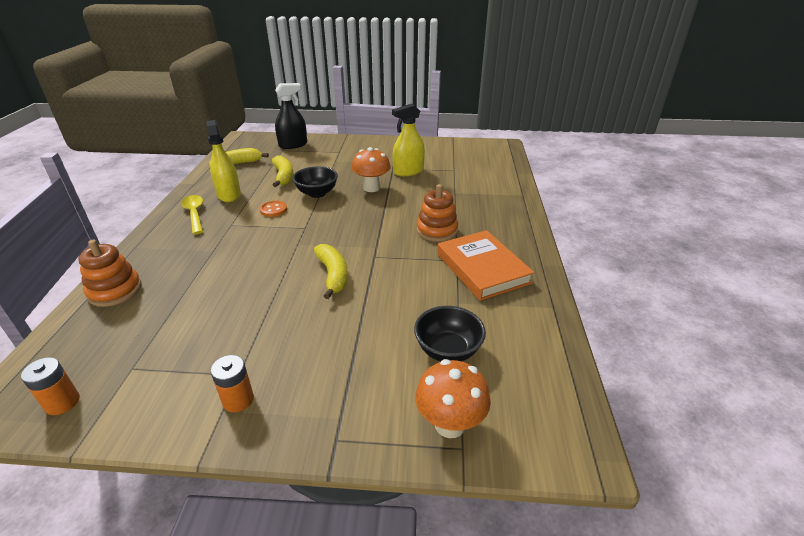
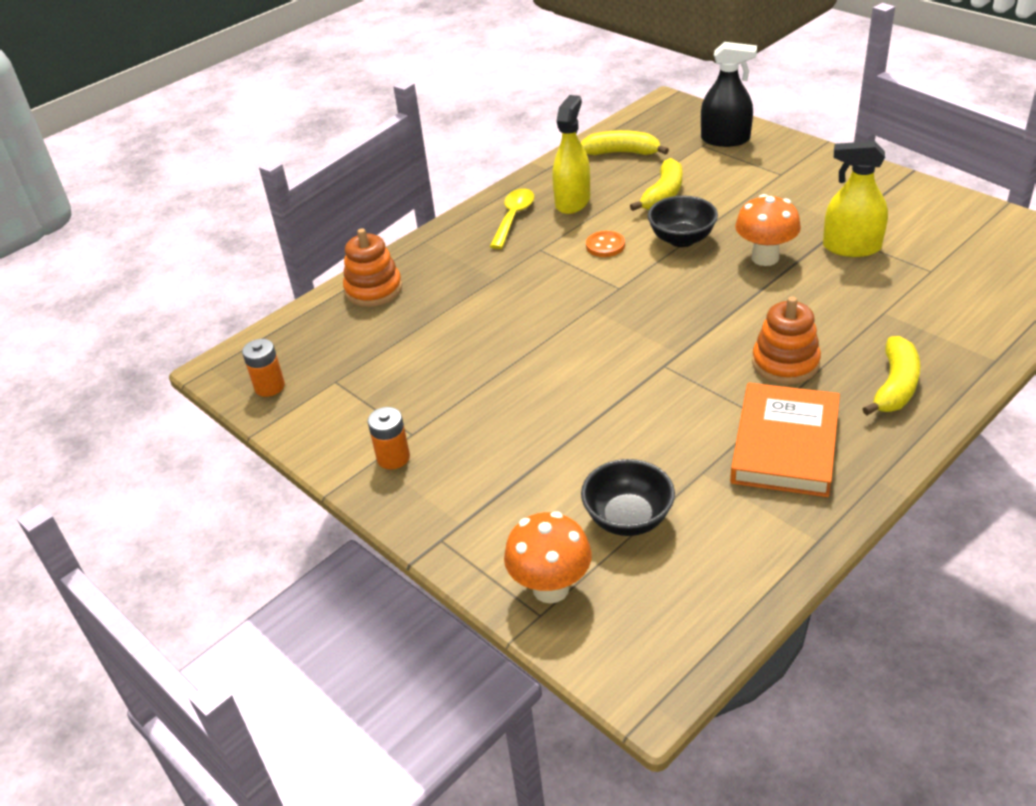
camera: 45 degrees right, 5 degrees up
(333, 275) = (592, 368): yellow banana -> yellow banana (895, 386)

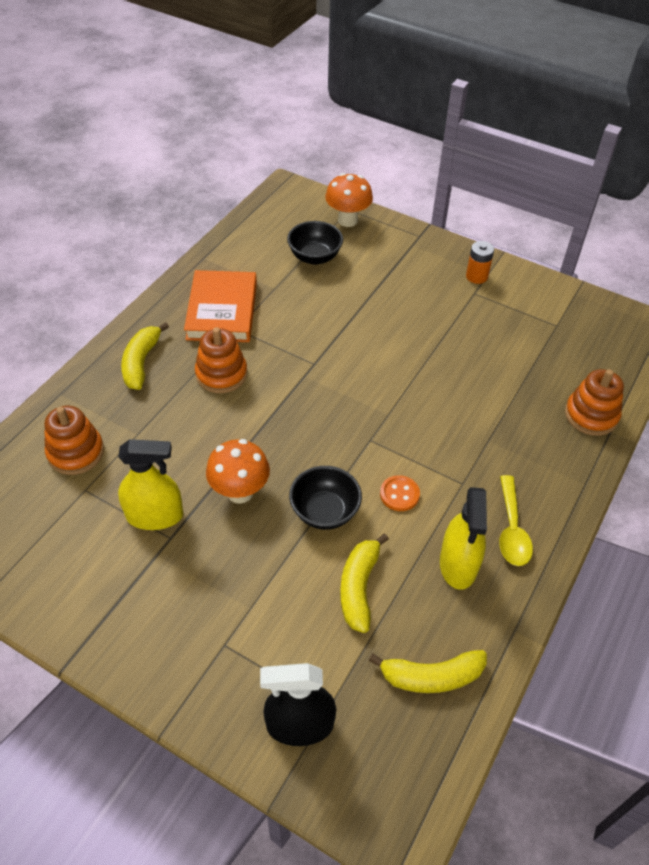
camera: 160 degrees right, 10 degrees up
(269, 387) = (602, 316): orange battery -> none
(952, 301) = (76, 452): none -> orange stacking toy

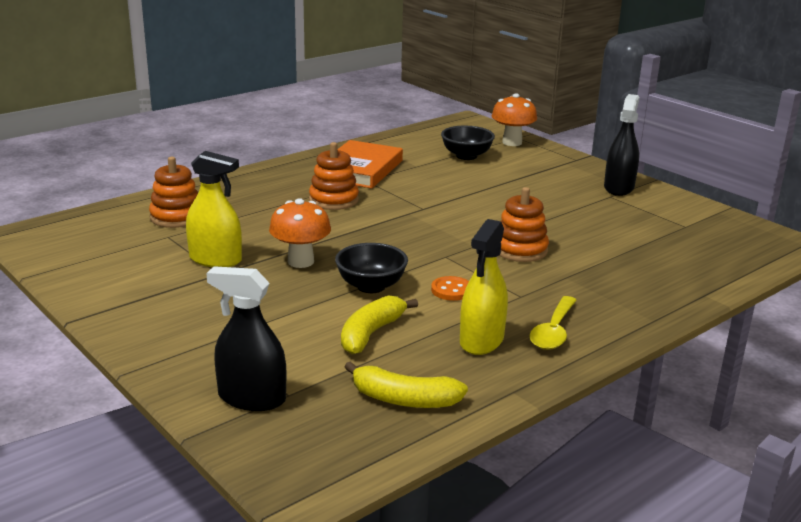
camera: 20 degrees right, 25 degrees down
(141, 362) = (269, 183): yellow banana -> none
(476, 276) = (618, 188): orange battery -> black spray bottle
(591, 415) = (688, 282): orange stacking toy -> orange stacking toy (520, 250)

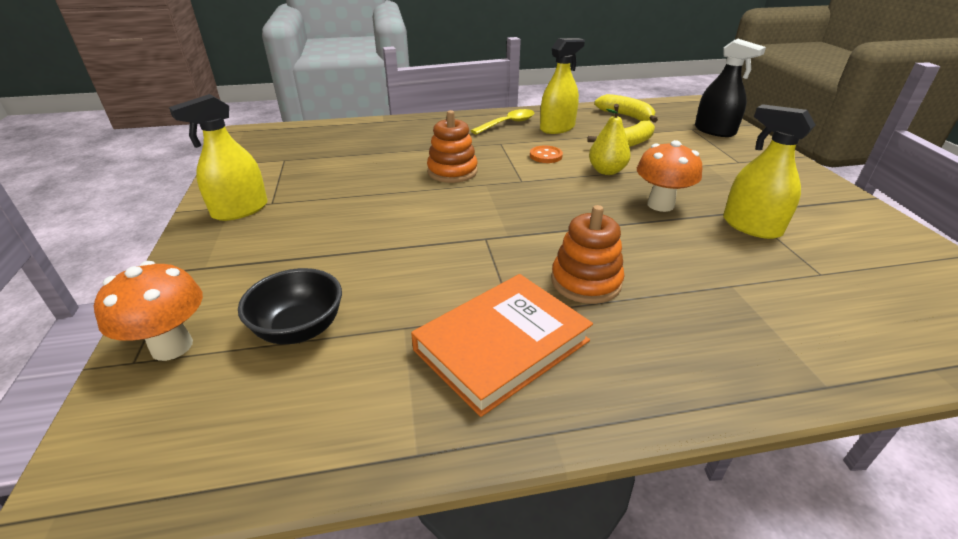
camera: 150 degrees left, 10 degrees up
(176, 217) = (822, 308): orange stacking toy -> none
(371, 286) = (606, 171): black bowl -> yellow pear
(618, 188) = (240, 210): black spray bottle -> yellow spray bottle

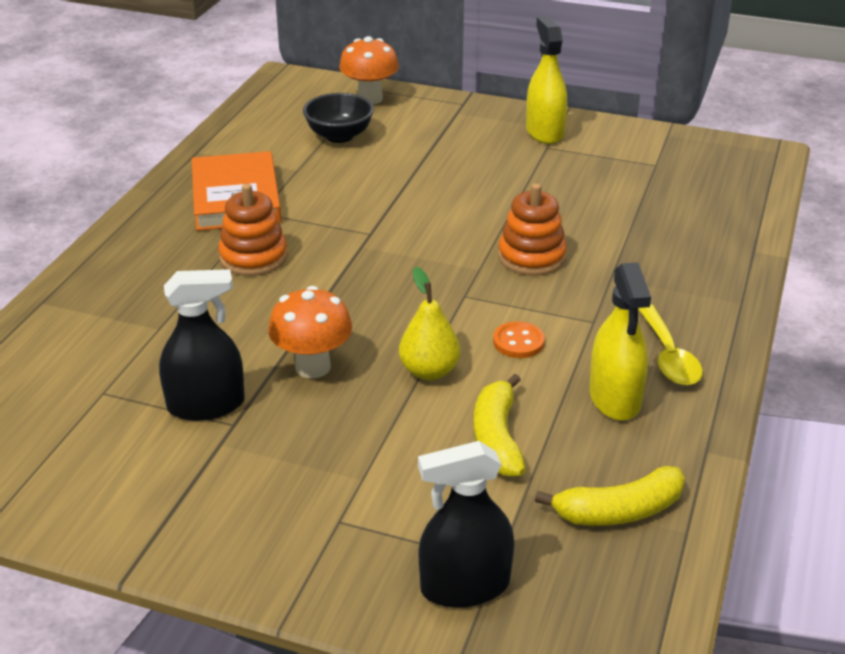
camera: 120 degrees right, 0 degrees up
(751, 226) = (206, 405): yellow spray bottle -> black spray bottle

